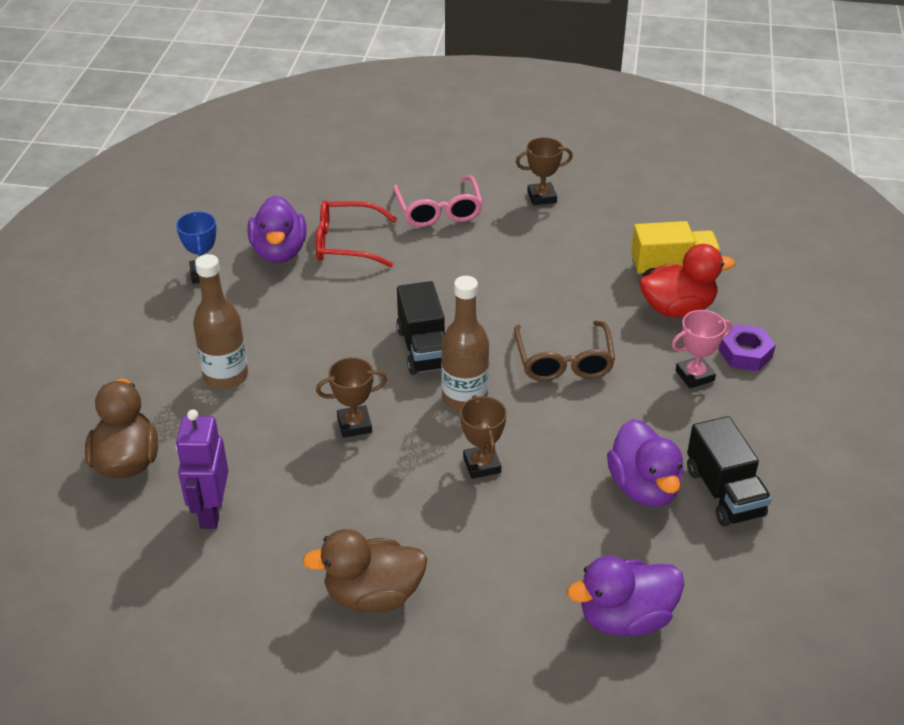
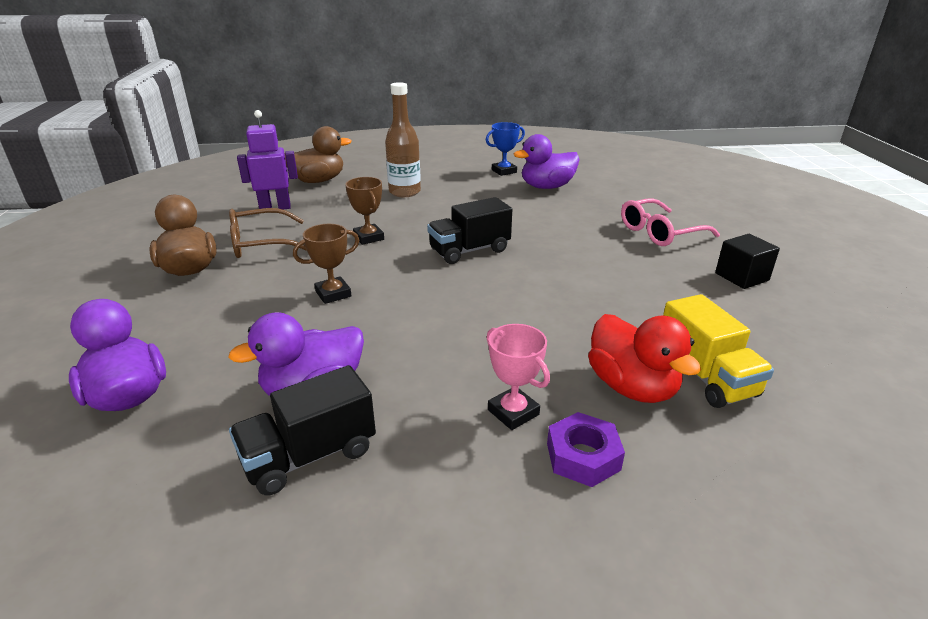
camera: 75 degrees right, 10 degrees down
(346, 243) = (578, 205): red glasses -> none
(464, 398) = (415, 275): brown bottle -> none
(541, 197) = (741, 277): brown trophy -> black cube
(564, 361) = (490, 318): brown glasses -> brown glasses (261, 243)

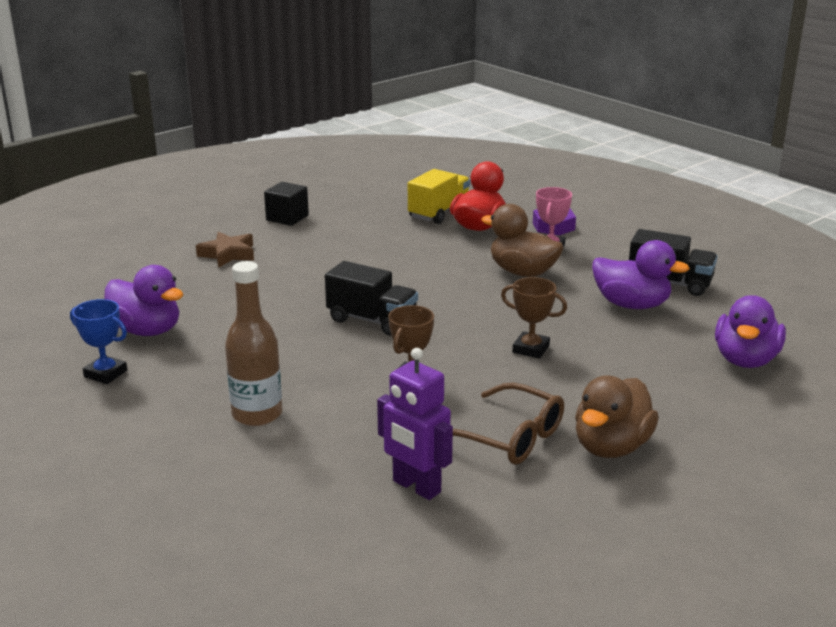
camera: 125 degrees left, 5 degrees down
(318, 181) = (284, 508): brown duck -> brown duck (522, 272)
(660, 232) = (228, 254): pink glasses -> brown star

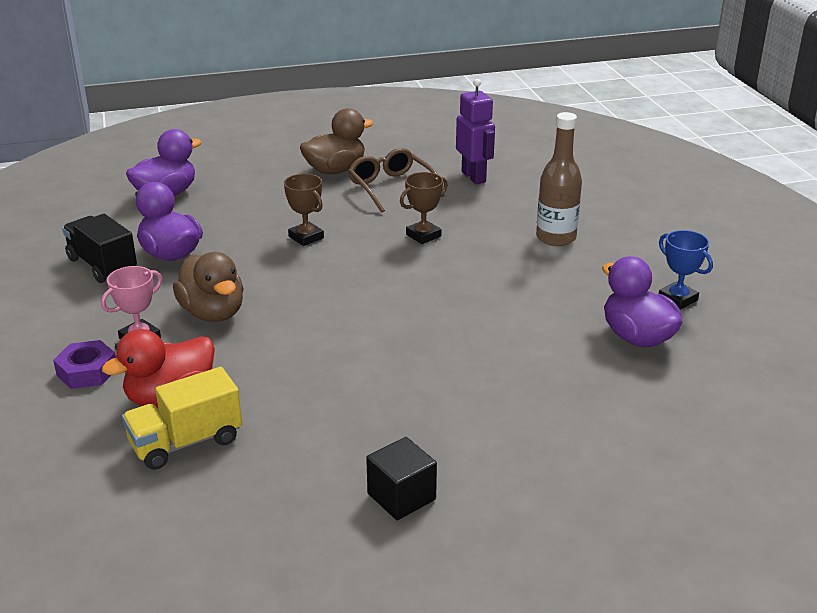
camera: 155 degrees left, 5 degrees up
(228, 254) = (518, 435): brown star -> none
(372, 320) = (412, 295): black truck -> none

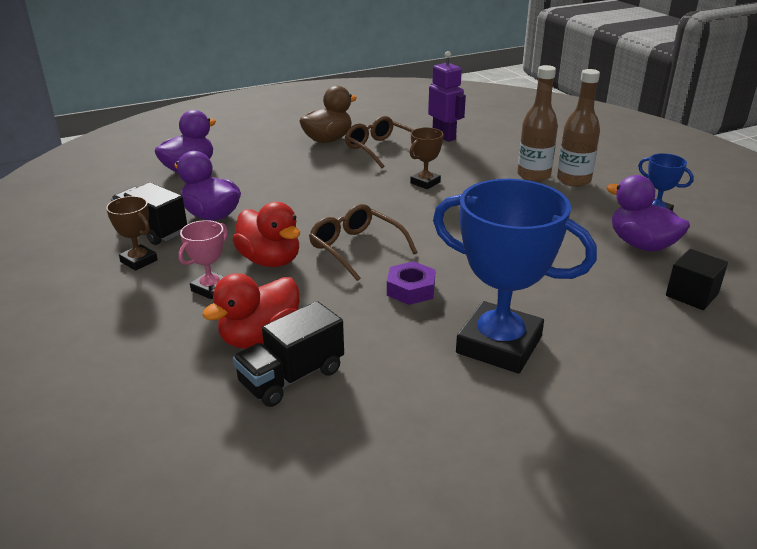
camera: 10 degrees left, 0 degrees up
(87, 371) = (170, 323): purple nut -> purple nut (411, 289)
(186, 442) = (292, 377): yellow truck -> black truck
(213, 313) = (270, 260): brown duck -> red duck
(306, 237) = (326, 192): brown trophy -> brown trophy (139, 261)
(310, 309) = (356, 248): none -> brown glasses
(401, 496) = (516, 402): black cube -> black cube (691, 295)
(414, 434) = (499, 345): none -> blue trophy
(600, 249) = (573, 180): none -> brown bottle

